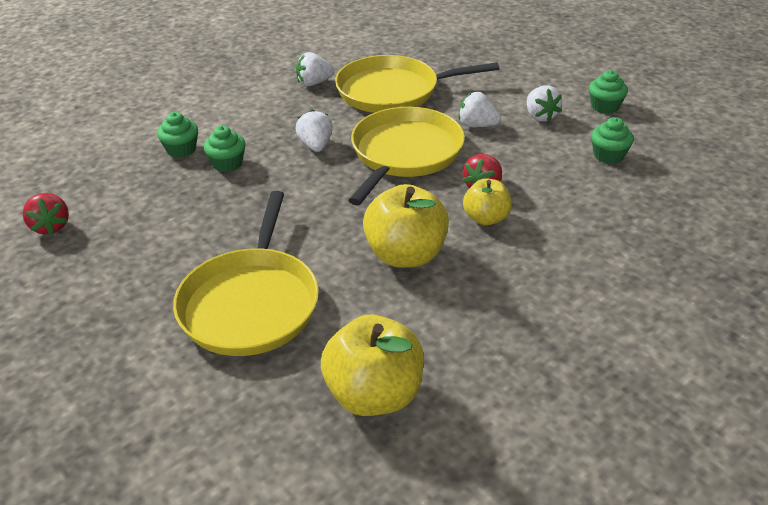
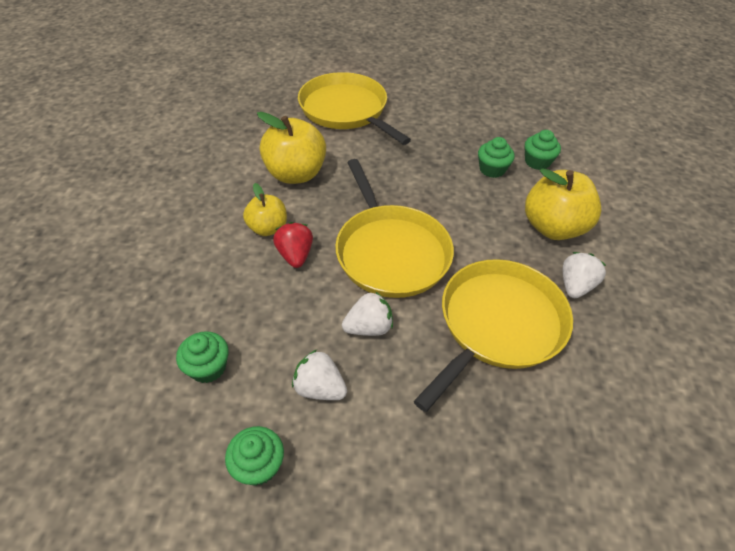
camera: 135 degrees right, 10 degrees up
(51, 226) = (503, 89): red strawberry -> none
(316, 145) = (463, 218): white strawberry -> none
(374, 394) = (238, 107): yellow apple -> yellow apple (553, 227)

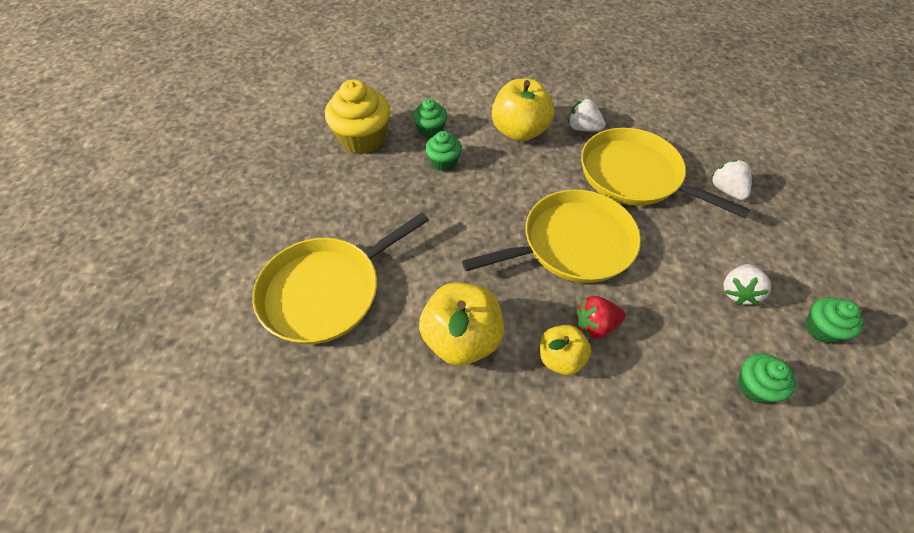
camera: 90 degrees left, 5 degrees up
(368, 327) = (665, 259): white strawberry -> white strawberry (726, 190)
(513, 121) = (363, 138): none -> yellow cupcake

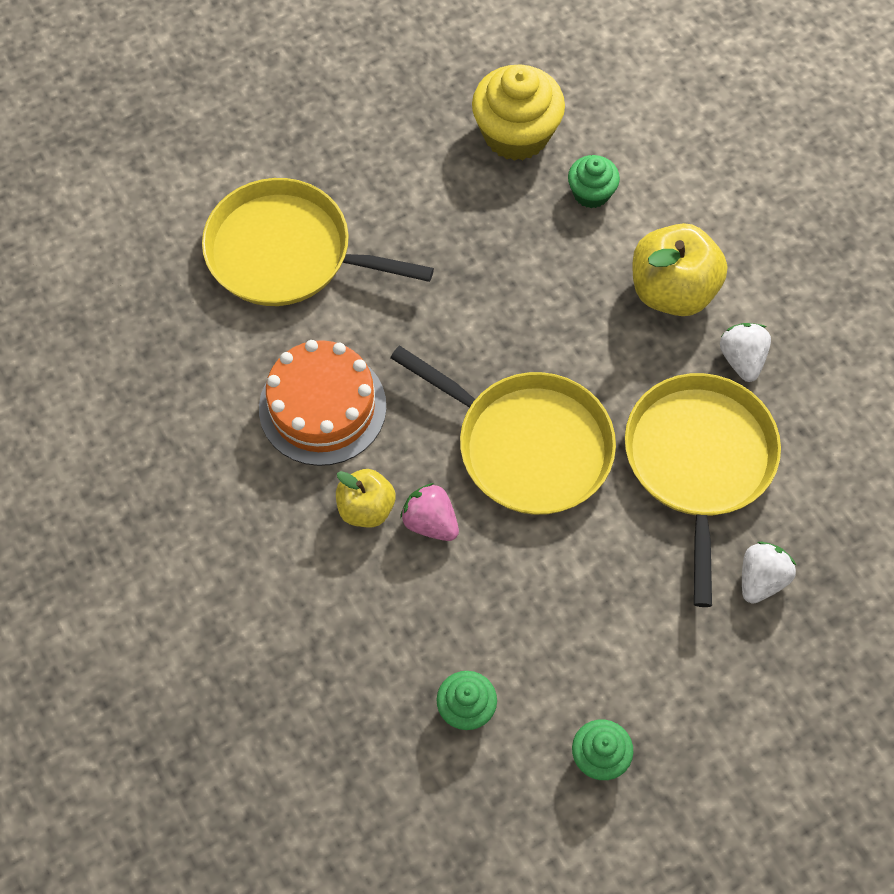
camera: 55 degrees right, 10 degrees up
(443, 162) = (548, 241): green cupcake -> none
(461, 339) = (322, 407): yellow apple -> orange cake
(595, 325) = (430, 522): red strawberry -> pink strawberry
(738, 292) = (589, 650): white strawberry -> none

